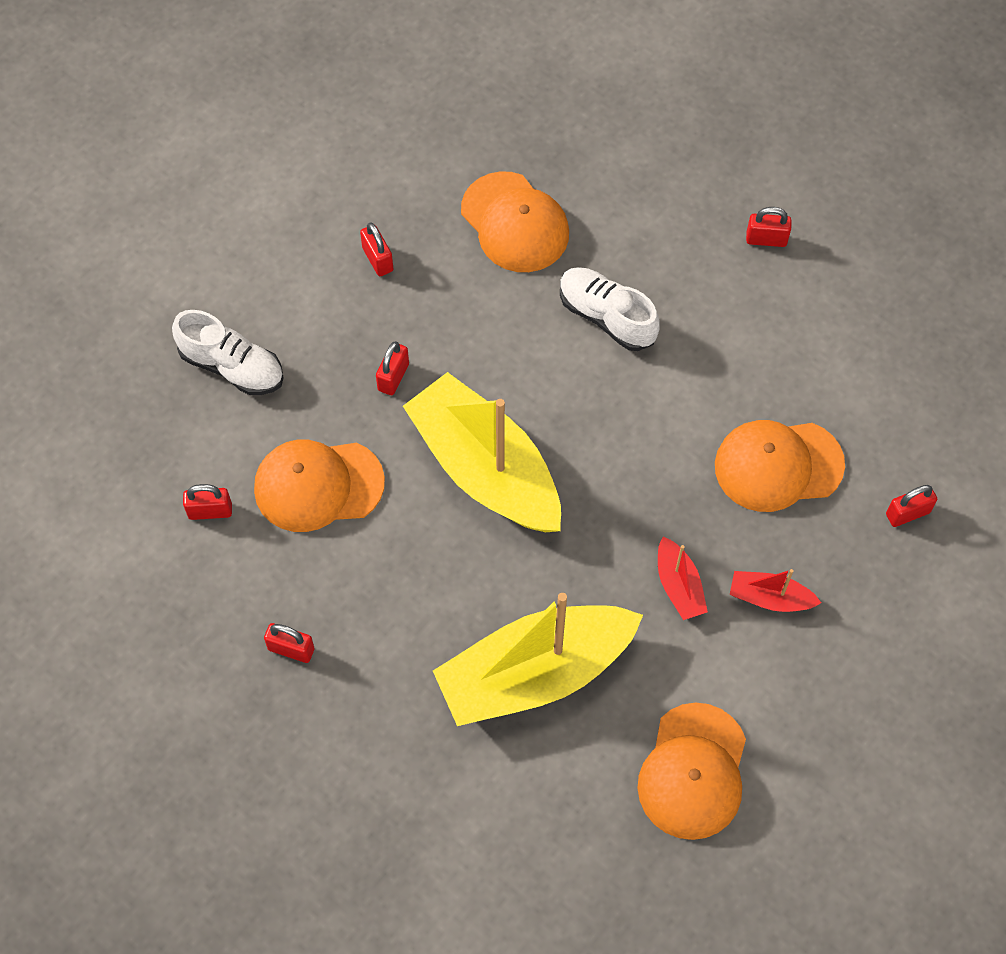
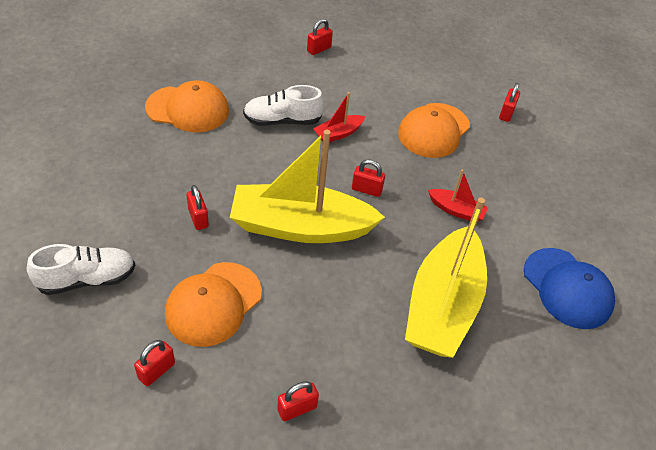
camera: 50 degrees left, 15 degrees down
(377, 259) = (126, 169): red padlock -> red padlock (366, 190)
(693, 771) = (567, 288): orange cap -> blue cap
(770, 598) = (499, 185): red boat -> red boat (338, 134)

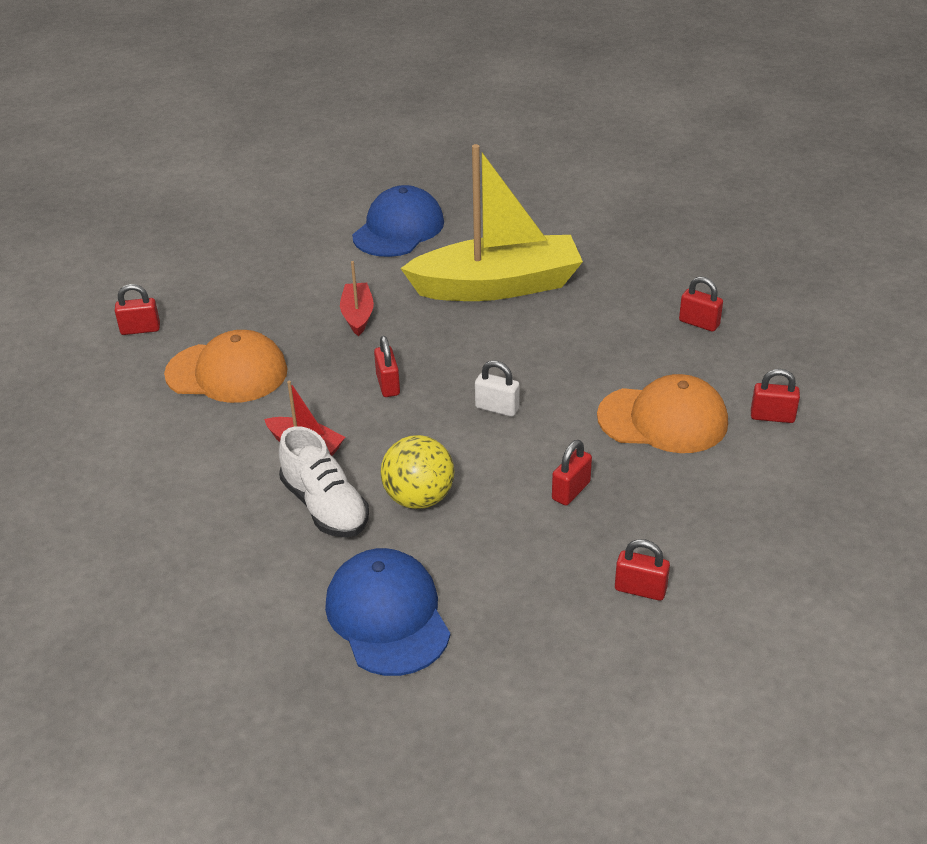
camera: 115 degrees left, 10 degrees down
(87, 279) = (749, 527): white shoe -> none
(188, 109) = (387, 616): orange cap -> blue cap
(255, 155) = (419, 498): none -> yellow ball
(300, 227) = (497, 408): yellow boat -> white padlock
(319, 49) = (112, 549): red padlock -> red padlock (640, 589)

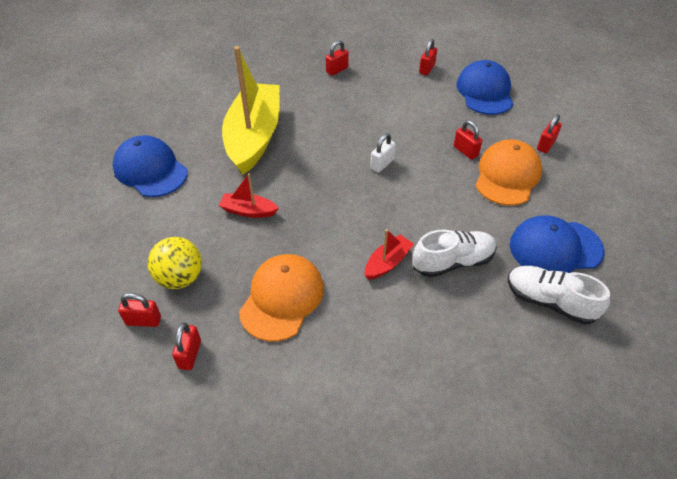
camera: 75 degrees left, 10 degrees up
(277, 615) = (549, 302): none -> white shoe
(388, 385) = (337, 209): red padlock -> red padlock (143, 320)
(419, 498) = (456, 215): yellow ball -> yellow ball (180, 278)
(663, 420) = (416, 104): orange cap -> orange cap (507, 176)
(751, 496) = (485, 92): none -> blue cap

